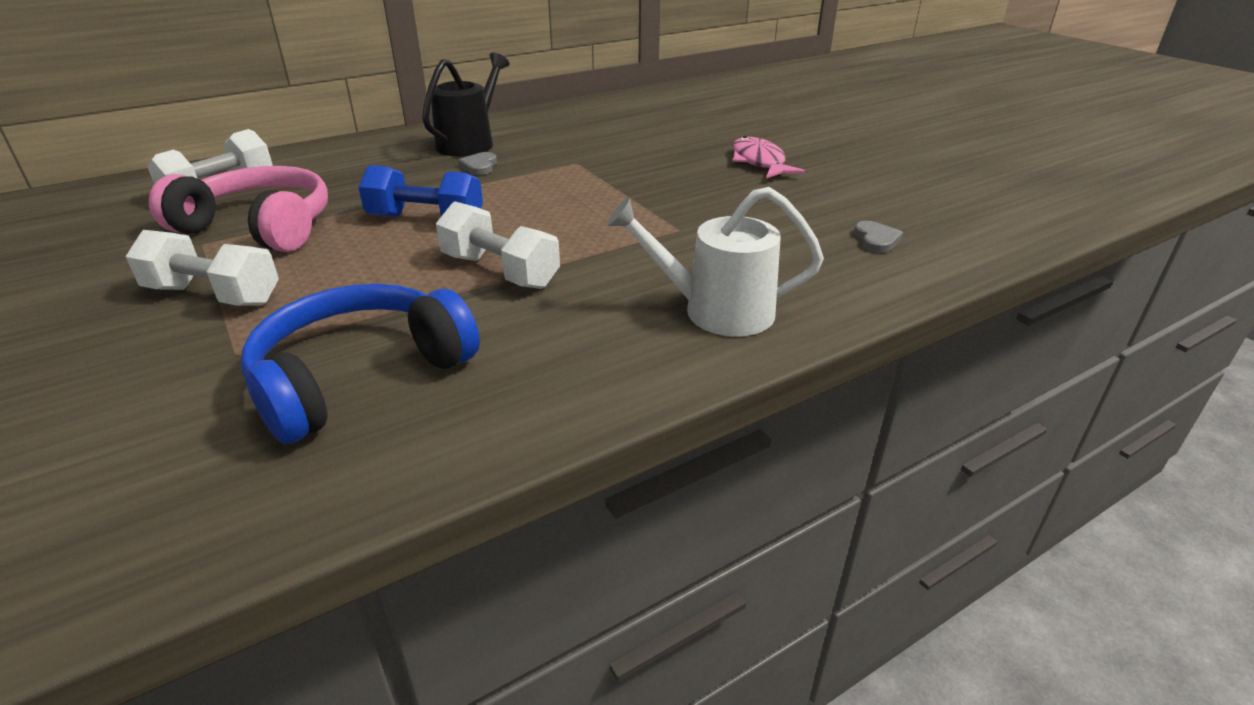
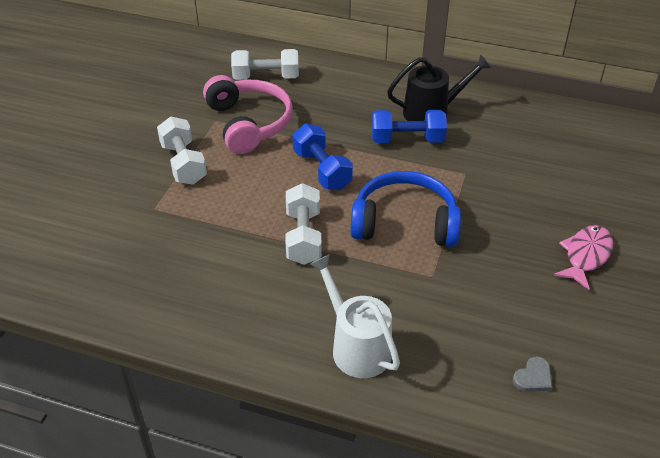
camera: 50 degrees right, 10 degrees up
(360, 376) = (176, 258): blue headphones -> blue headphones (404, 223)
(479, 166) = (407, 139): grey heart -> blue dumbbell

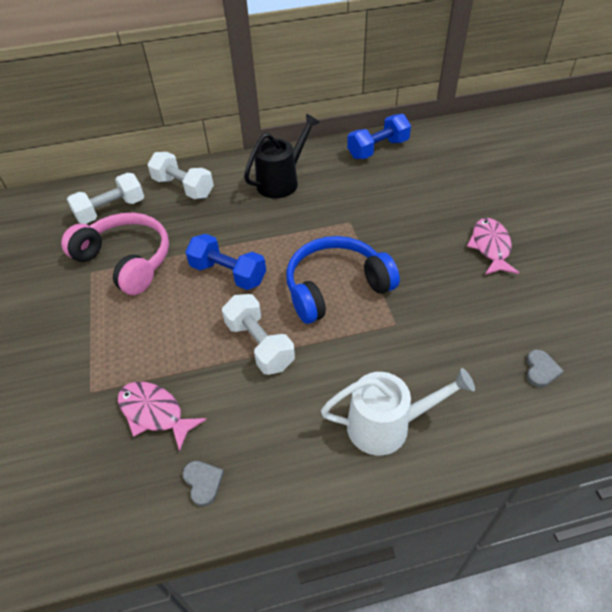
camera: 30 degrees left, 5 degrees up
(183, 163) = (88, 329): white dumbbell -> white dumbbell (183, 187)
(186, 310) = (203, 482): none -> grey heart
(188, 246) = (154, 413): none -> pink fish
(356, 346) = (387, 425): white watering can -> white watering can turned 150 degrees clockwise
(407, 139) = (280, 213): blue dumbbell -> blue dumbbell (378, 149)

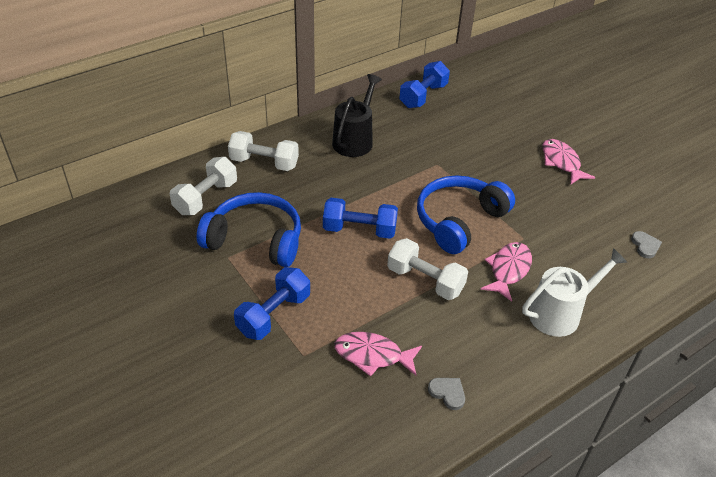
camera: 25 degrees left, 5 degrees down
(92, 341) = (274, 314): none -> blue dumbbell
(126, 260) = (255, 240): pink headphones -> blue headphones
(356, 357) = (508, 270): none -> pink fish

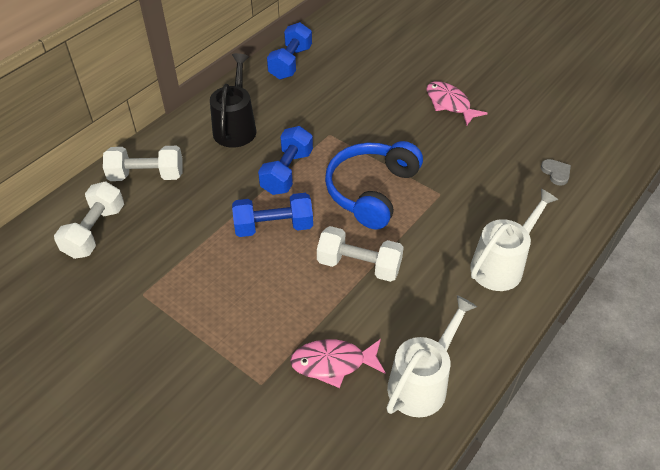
camera: 15 degrees left, 5 degrees up
(255, 240) = (166, 266): blue headphones -> none
(274, 314) = (214, 346): blue dumbbell -> blue dumbbell (287, 172)
(447, 393) = (422, 382): grey heart -> white watering can
(508, 270) = (437, 232): pink fish -> none

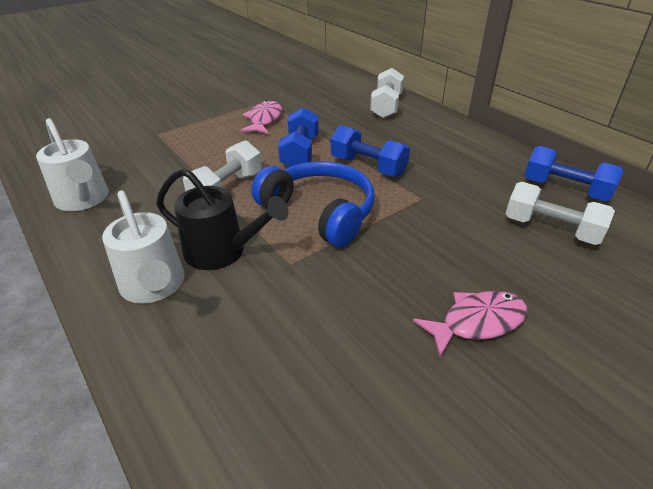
camera: 105 degrees right, 10 degrees down
(95, 231) = (334, 89): white dumbbell -> white dumbbell (551, 229)
(236, 127) = (442, 146): black watering can -> black watering can (222, 251)
(333, 363) = (143, 162): pink fish -> pink fish (264, 120)
(556, 173) = (274, 415): grey heart -> none

